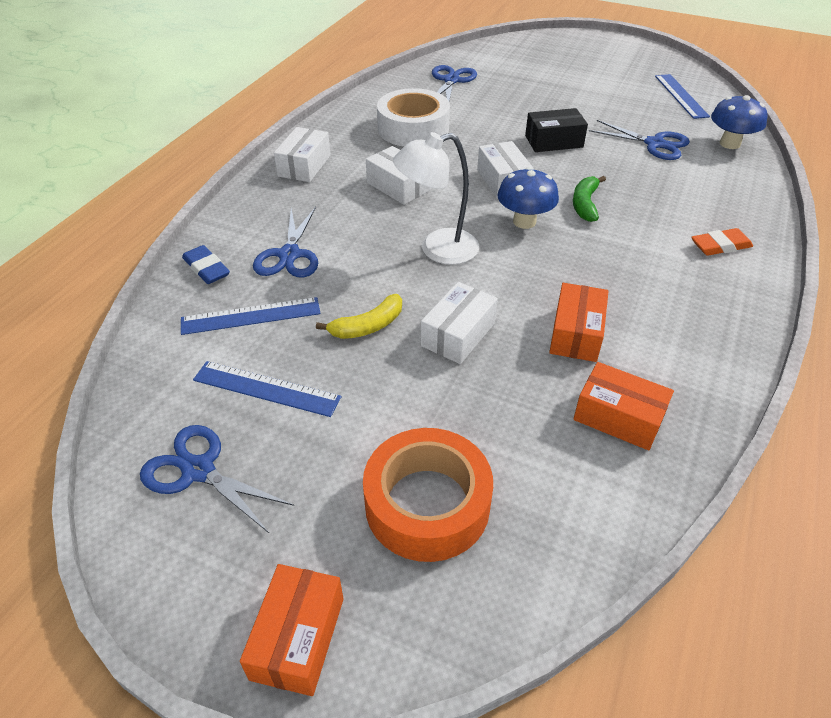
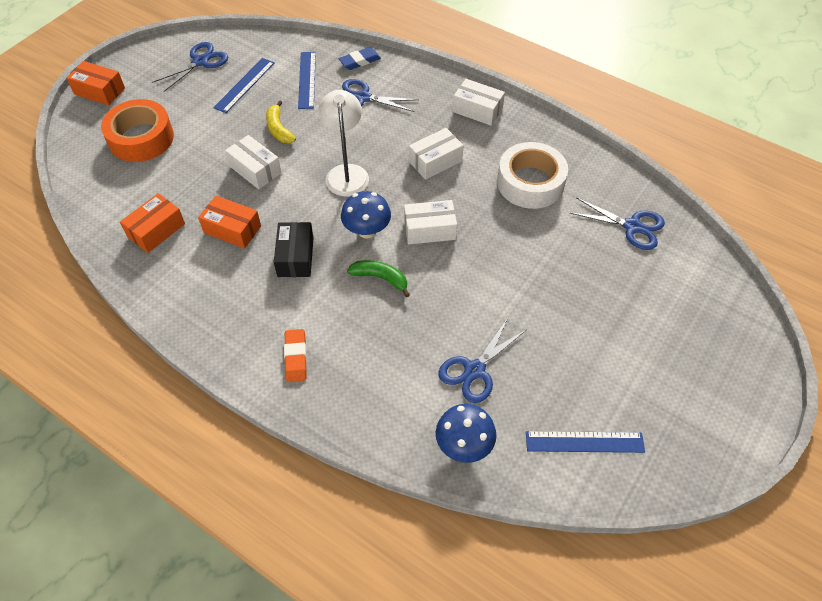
camera: 100 degrees right, 10 degrees up
(553, 141) = (492, 283): black box -> black box (295, 257)

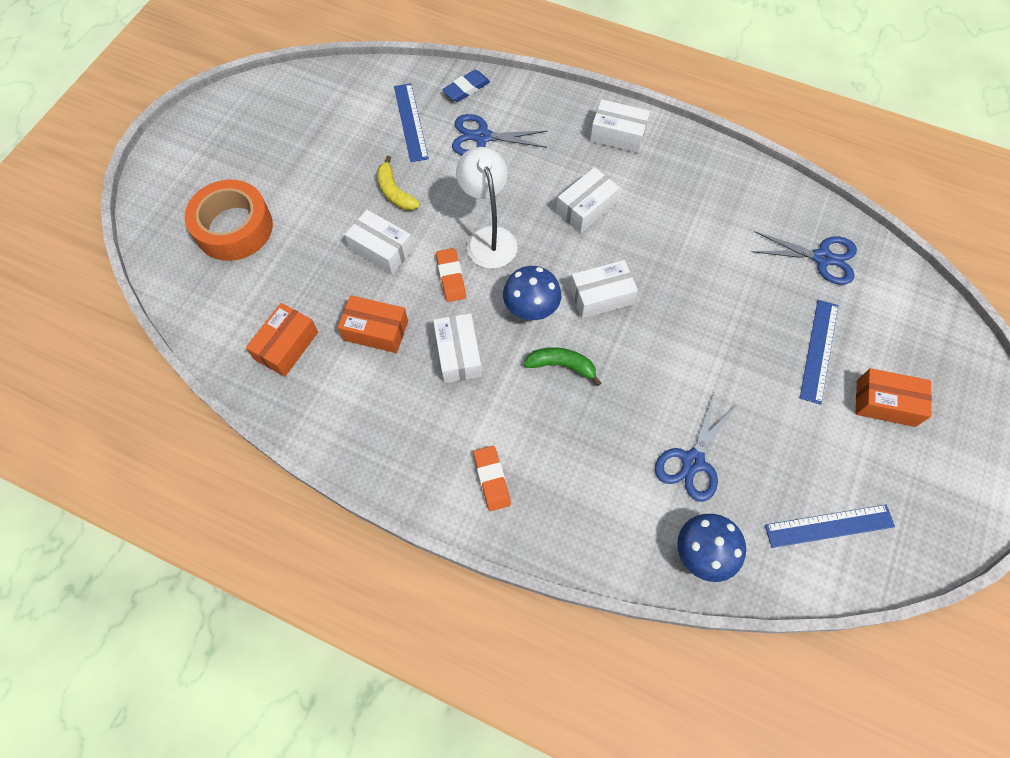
camera: 10 degrees left, 10 degrees up
(99, 91) = (164, 171): orange box -> orange box (885, 403)
(200, 62) = (276, 115): blue scissors -> none
(244, 85) = (338, 139): blue ruler -> blue ruler (818, 350)
(295, 257) = (458, 354): black box -> white box
(306, 198) = (451, 277): none -> orange eraser
(530, 183) = (699, 220): white tape -> none

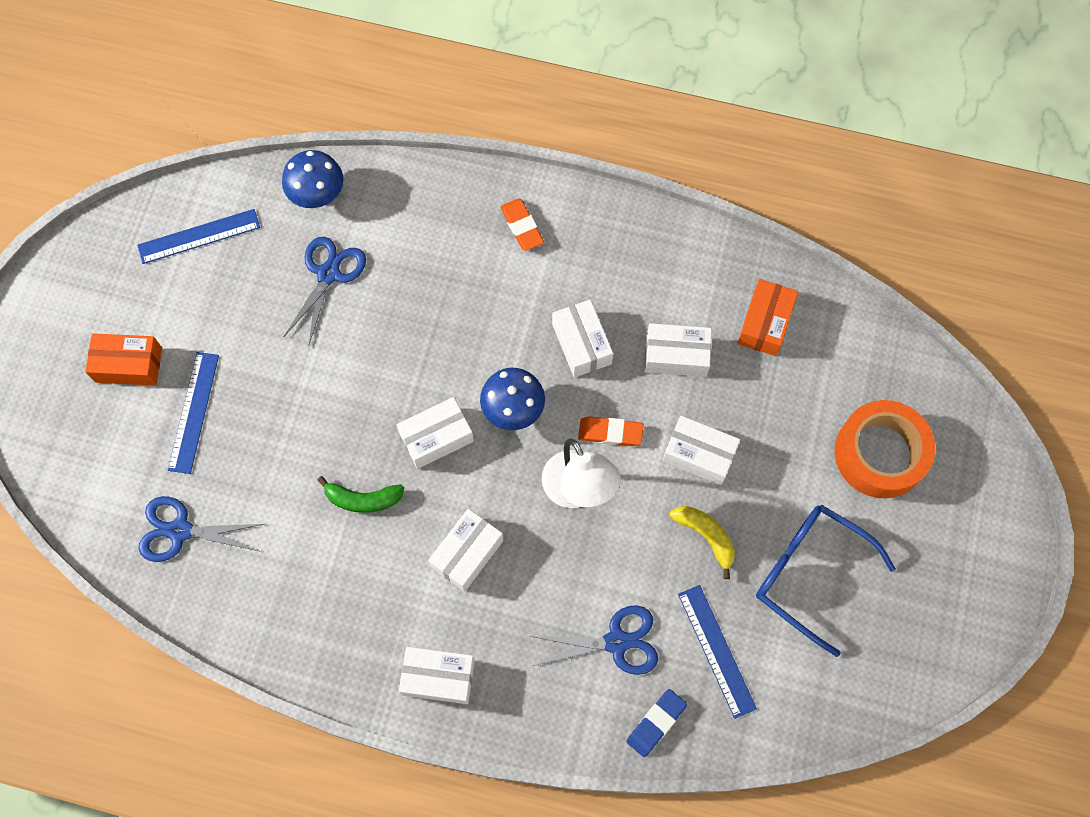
camera: 170 degrees right, 5 degrees up
(324, 156) = (811, 575): none -> blue glasses
(376, 330) = (676, 355): orange box -> white box
(451, 277) = (610, 433): orange eraser -> orange eraser turned 60 degrees counterclockwise
(562, 366) = (470, 349): green banana -> green banana (363, 499)

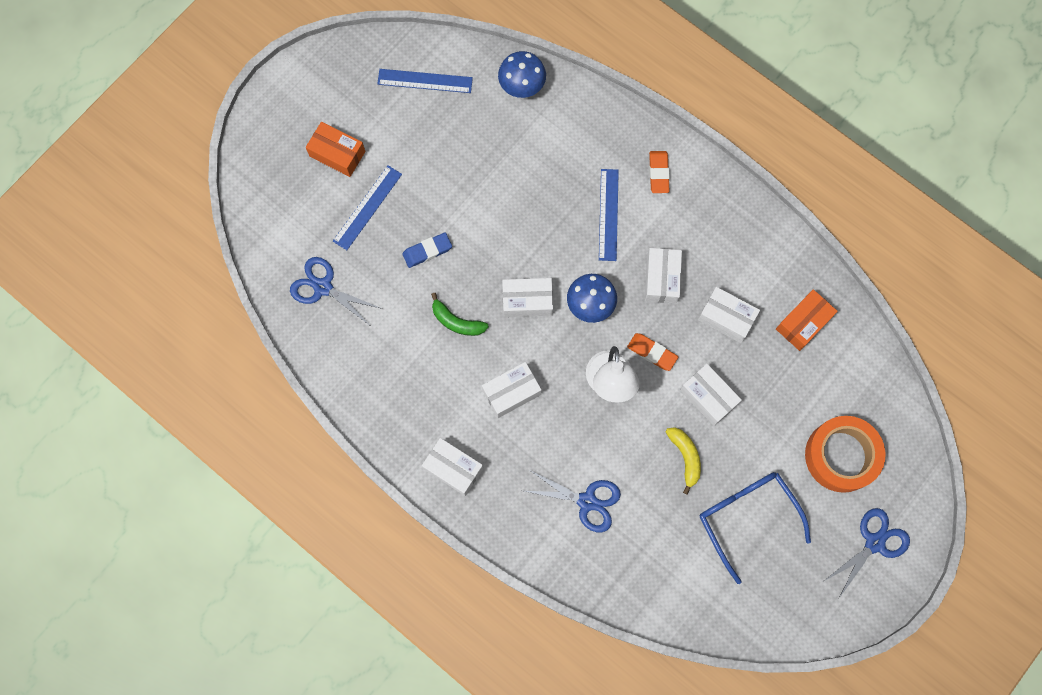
camera: 25 degrees right, 5 degrees up
(328, 274) = (504, 148): blue scissors -> blue scissors (874, 543)
(656, 723) = (588, 569): blue eraser -> blue eraser (427, 251)
(717, 650) = (654, 540): blue ruler -> blue ruler (608, 214)

